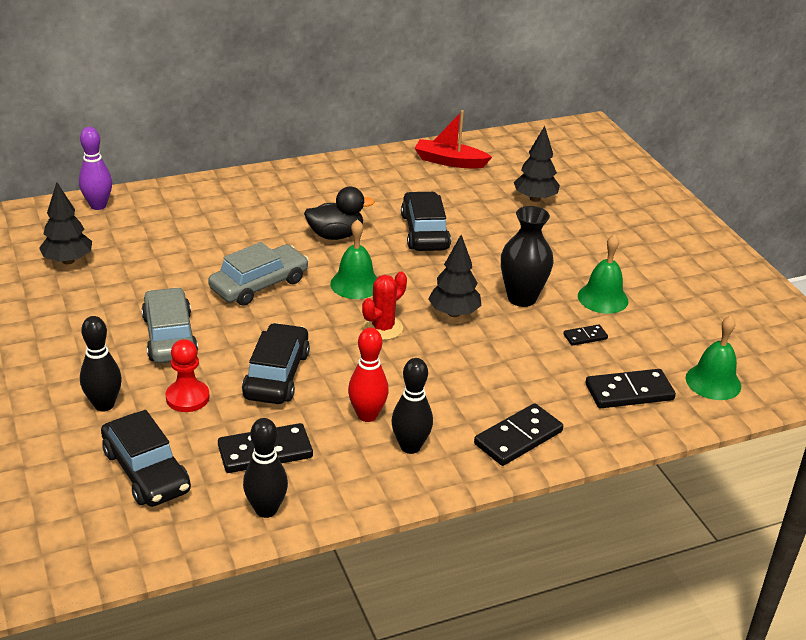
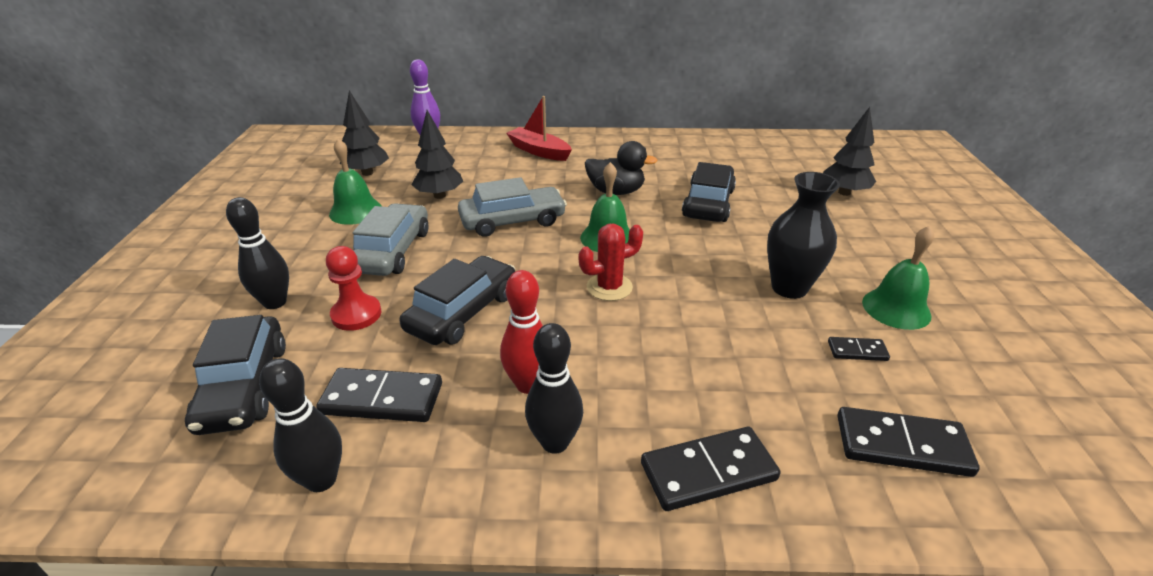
camera: 25 degrees right, 0 degrees up
(450, 161) = (765, 149): red boat -> red boat (539, 151)
(454, 313) = (699, 288): black tree -> black tree (439, 195)
(713, 382) = (1047, 464): green bell -> green bell (355, 211)

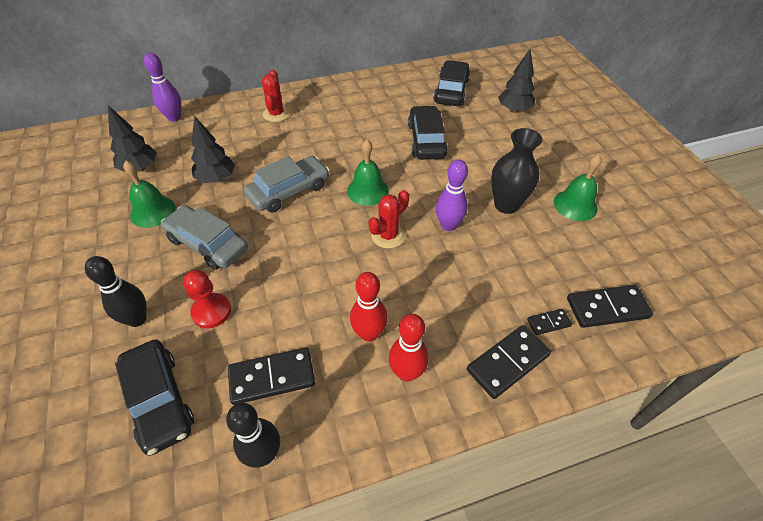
camera: 20 degrees left, 15 degrees up
(392, 251) = (207, 244): grey car -> grey car turned 45 degrees counterclockwise
(463, 312) = (292, 286): black car -> black car (451, 91)
(539, 151) = (276, 114): red boat -> red cactus
(555, 442) = (407, 372): black bowling pin -> red bowling pin
(616, 191) = (355, 144): black duck -> none
(695, 293) = (448, 225): none -> purple bowling pin
(857, 351) = (562, 245): black domino -> black domino (548, 323)

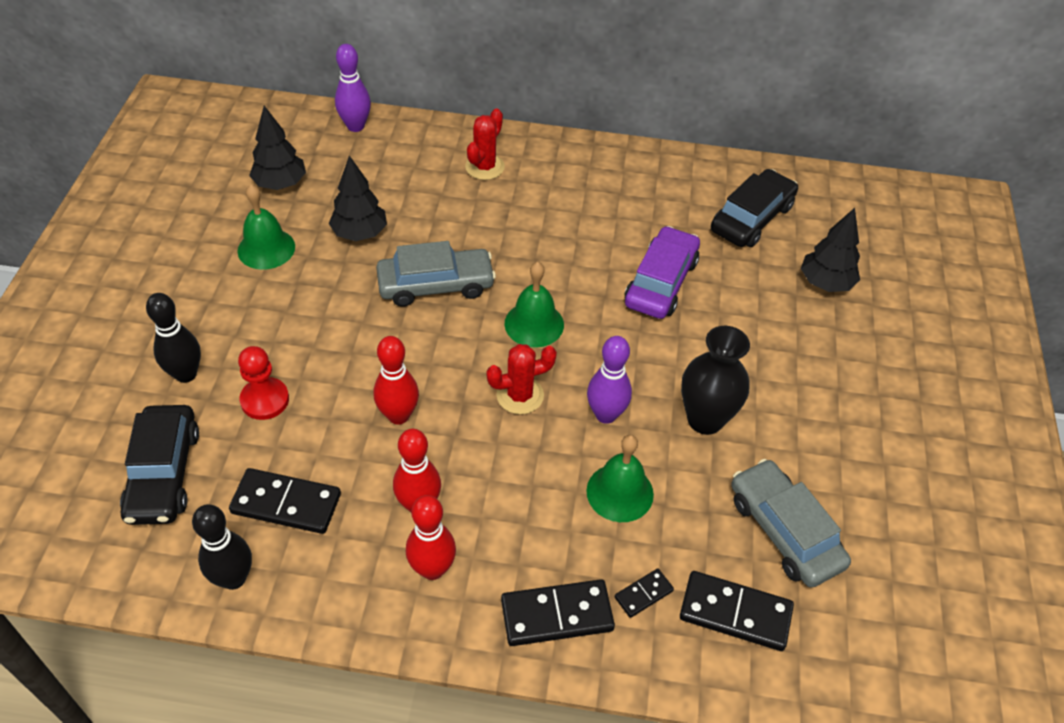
camera: 25 degrees right, 0 degrees up
(207, 244) = (303, 316): grey car -> grey car (784, 531)
(316, 281) = (398, 415): none -> red bowling pin
(426, 140) = (661, 282): black car -> purple car
(548, 323) = (643, 594): black domino -> black domino turned 45 degrees counterclockwise
(575, 205) = (804, 461): green bell -> green bell (620, 492)

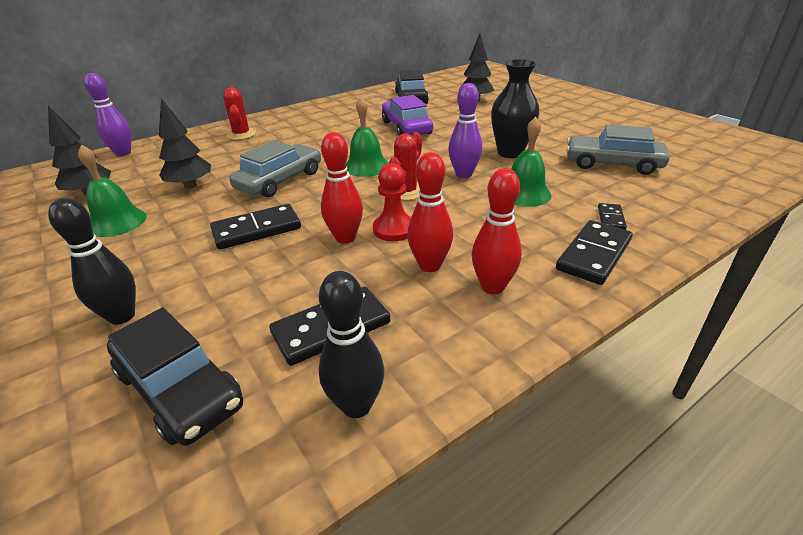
camera: 40 degrees left, 15 degrees down
(265, 400) = (225, 288): red pawn -> red pawn (394, 229)
(735, 613) = (656, 198): black domino -> black domino (257, 230)

